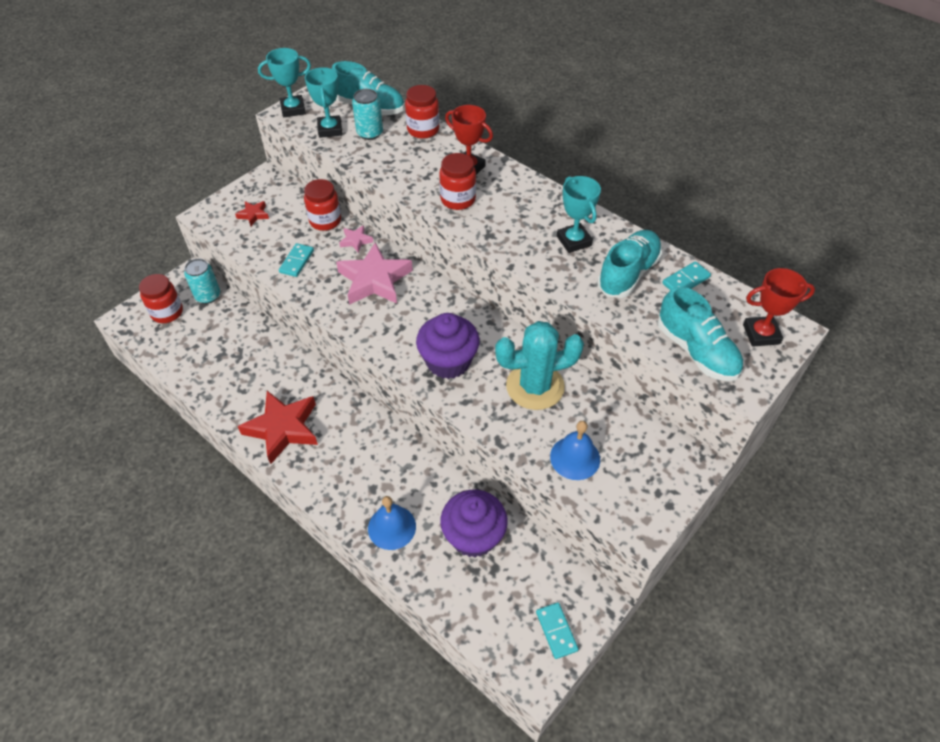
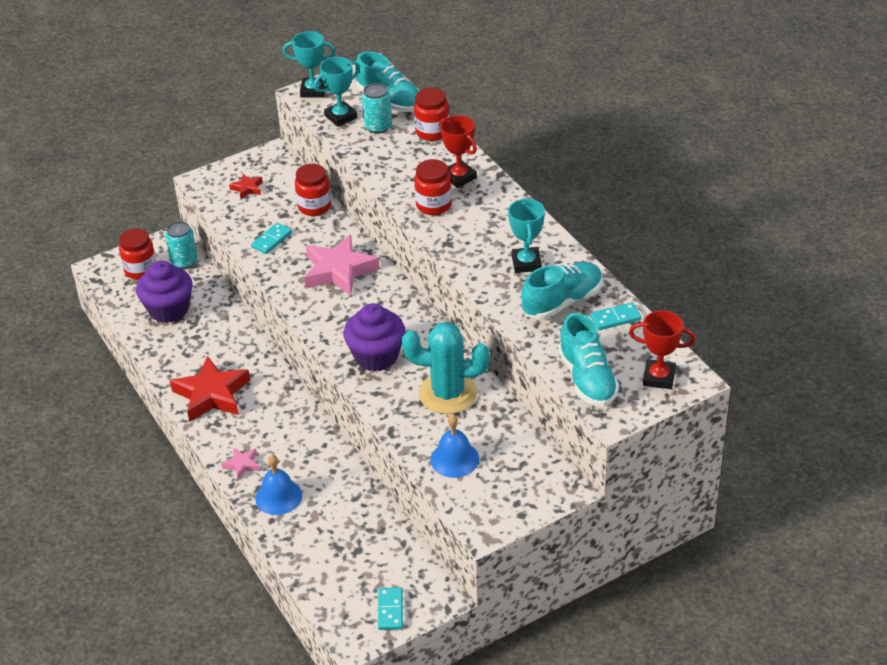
camera: 20 degrees right, 10 degrees down
(330, 129) = (341, 117): turquoise trophy -> turquoise trophy turned 45 degrees clockwise
(356, 241) = (336, 231): pink star -> pink star (242, 465)
(473, 536) = (350, 521): purple cupcake -> purple cupcake (169, 309)

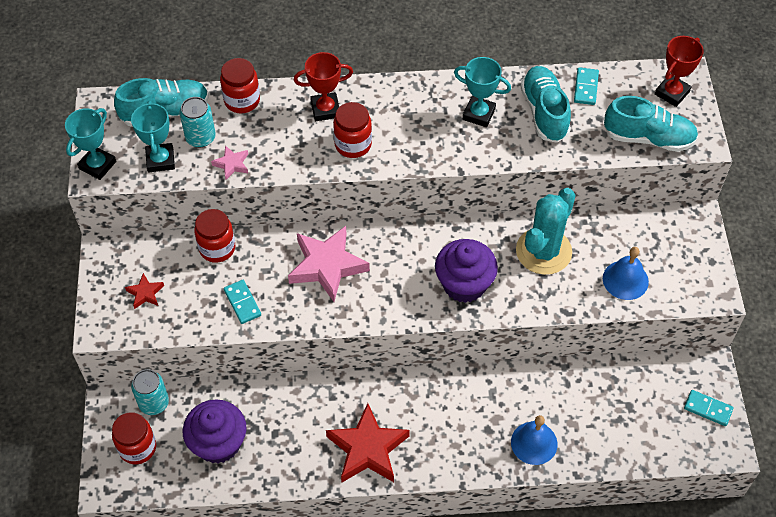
camera: 65 degrees left, 15 degrees up
(242, 465) = (477, 457): pink star -> pink star (232, 164)

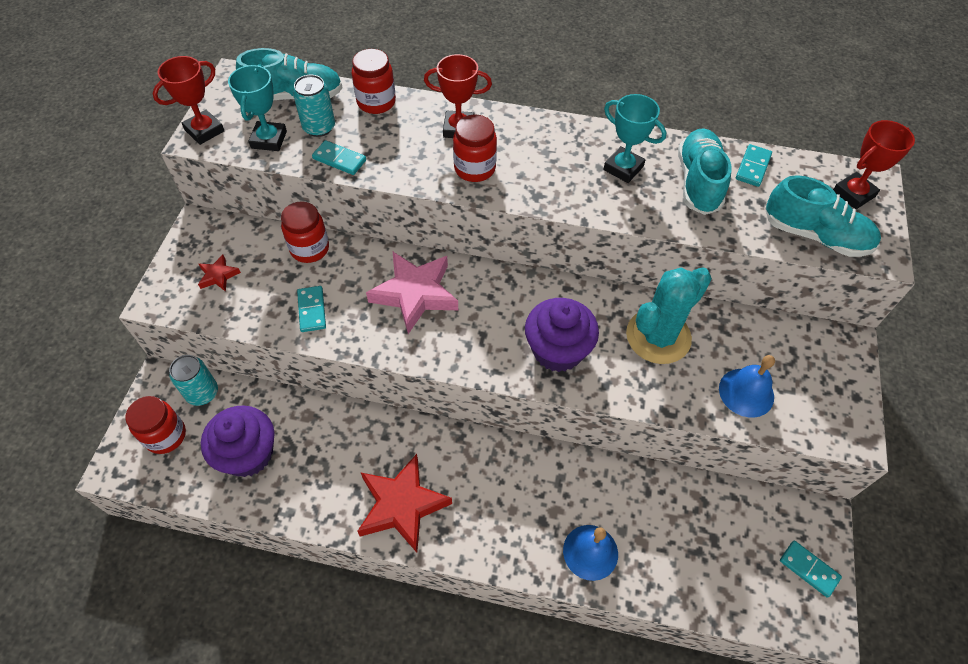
camera: 15 degrees right, 0 degrees up
(97, 165) = (204, 130): turquoise trophy -> red trophy
(232, 164) = (339, 159): pink star -> turquoise domino

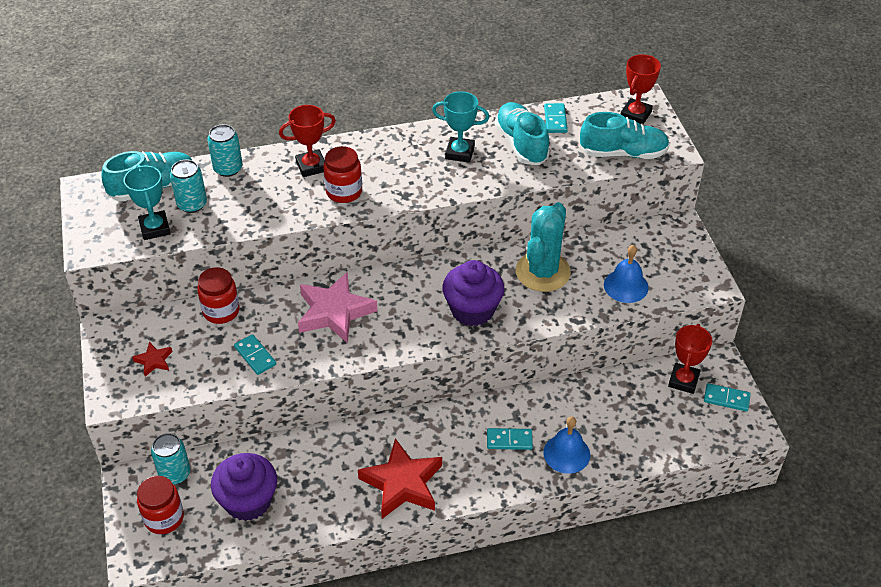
camera: 25 degrees left, 10 degrees down
(204, 130) = (91, 240): red trophy -> red trophy (683, 381)
(339, 159) = (227, 223): turquoise domino -> turquoise domino (509, 440)
(376, 102) = (228, 168): red jar -> turquoise can

